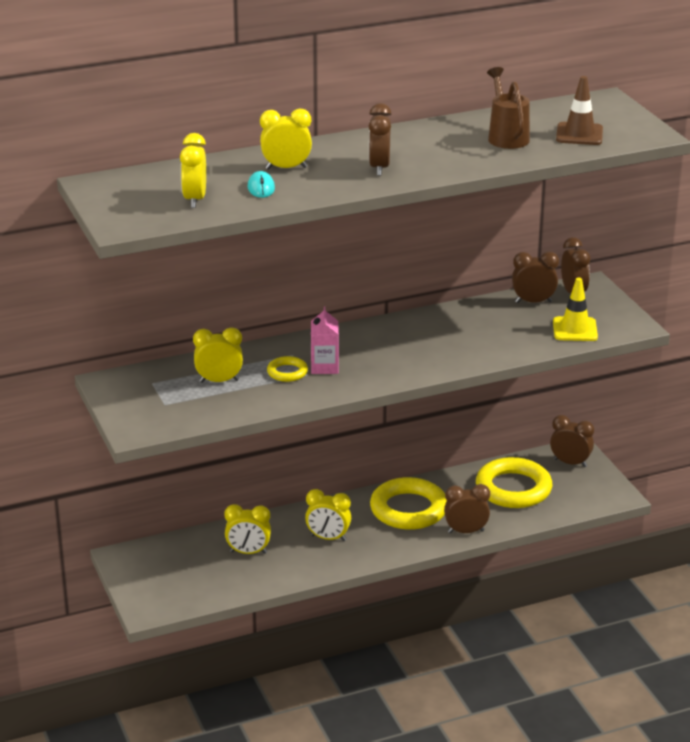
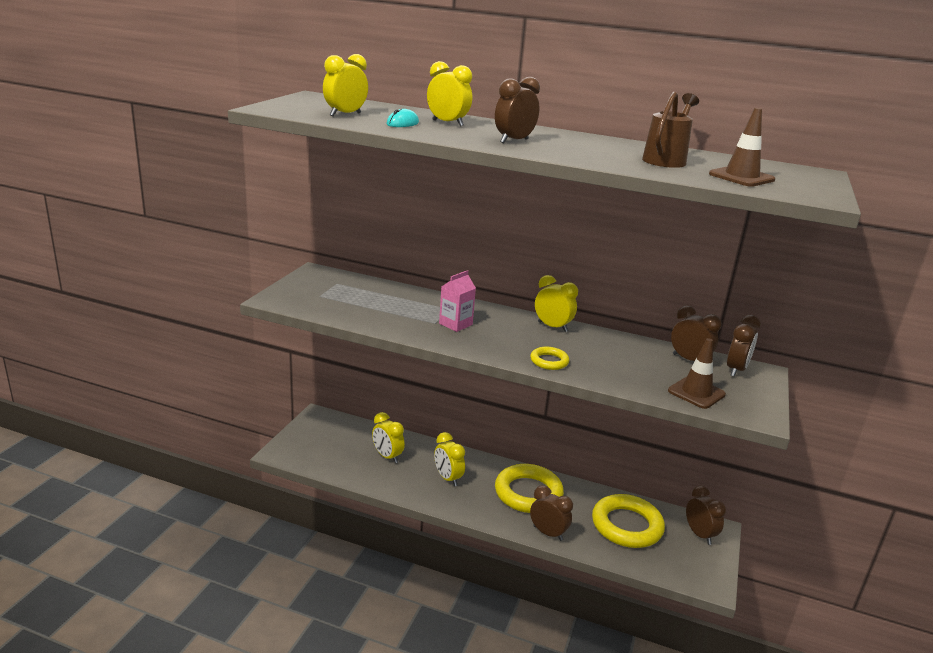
camera: 40 degrees right, 5 degrees down
(219, 381) = (375, 300): yellow clock -> yellow clock (552, 327)
(287, 372) = (425, 315): yellow ring -> yellow ring (549, 361)
(575, 329) = (696, 393): yellow traffic cone -> brown traffic cone

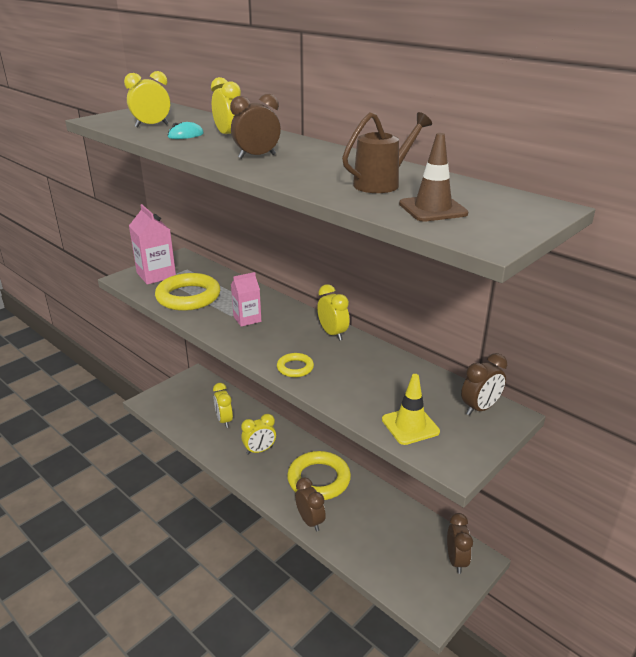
camera: 25 degrees right, 5 degrees up
(308, 292) = (156, 275): none -> pink carton
(448, 478) = (259, 450): yellow clock -> yellow clock turned 105 degrees counterclockwise
(627, 526) = (388, 533): yellow ring -> yellow ring (188, 297)
(689, 360) = (438, 389): brown clock -> none
(696, 393) = (410, 426): brown traffic cone -> yellow traffic cone

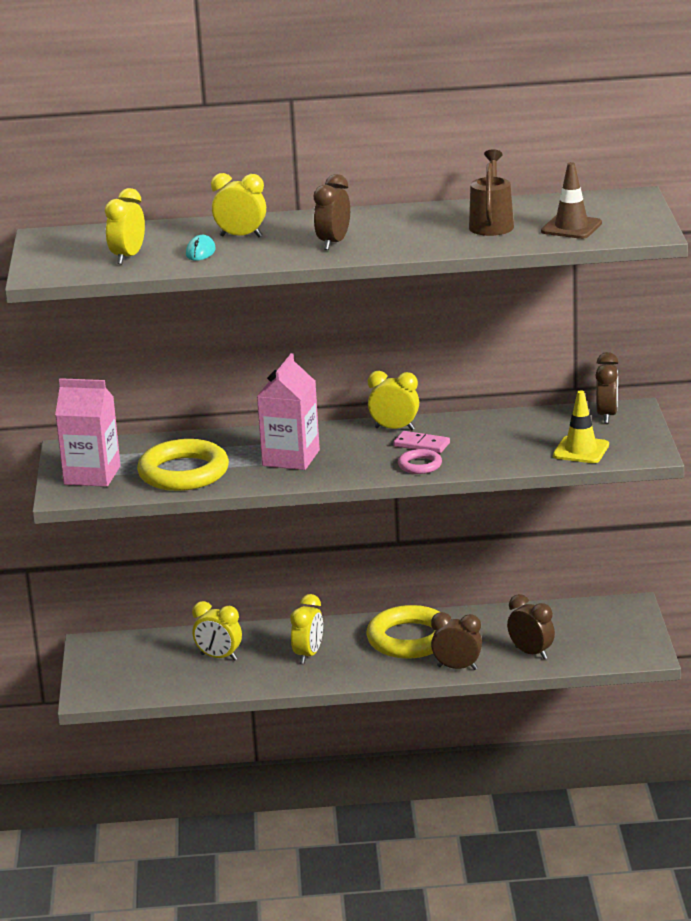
camera: 45 degrees left, 5 degrees down
(247, 319) = (291, 458): pink carton -> pink carton, size x1.57
(295, 368) = (420, 465): yellow ring -> pink ring
(325, 354) = (421, 445): none -> pink domino
(456, 560) = (615, 616): brown clock -> brown clock (531, 653)

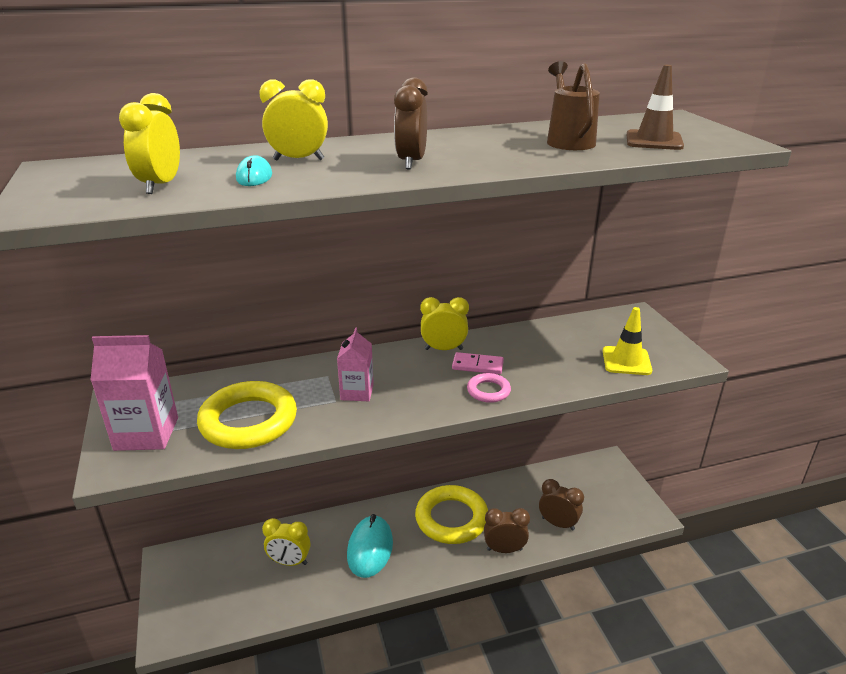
camera: 15 degrees left, 5 degrees up
(291, 458) = (357, 392): pink carton -> pink carton, size x0.64
(308, 655) = (370, 549): yellow clock -> turquoise mouse
(607, 416) = (621, 322): brown clock -> none

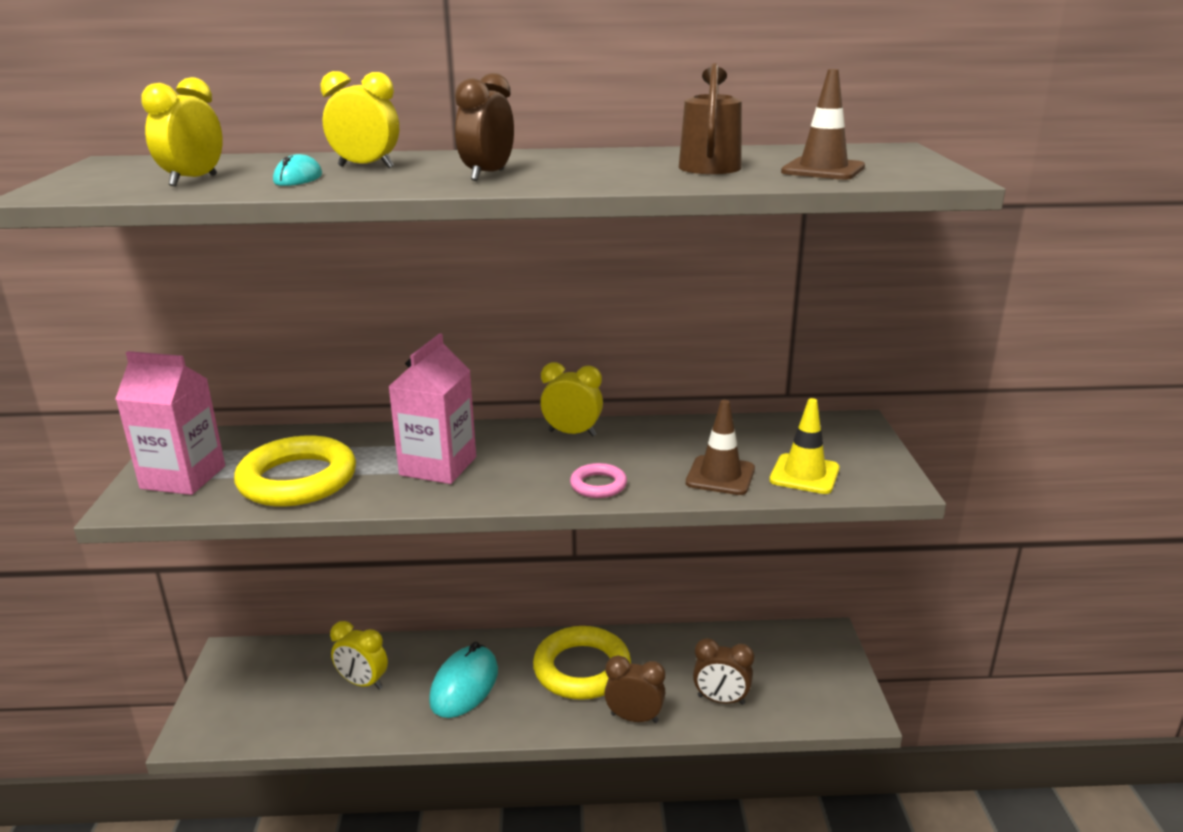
camera: 15 degrees right, 5 degrees down
(357, 392) = (438, 466): pink carton -> pink carton, size x1.57
(477, 366) = (603, 456): pink domino -> none
(558, 523) = (721, 700): brown clock -> brown clock turned 150 degrees clockwise
(570, 370) = (720, 476): none -> brown traffic cone

